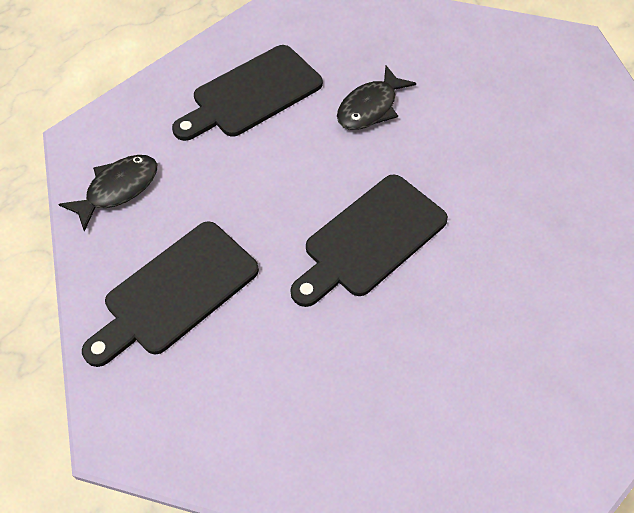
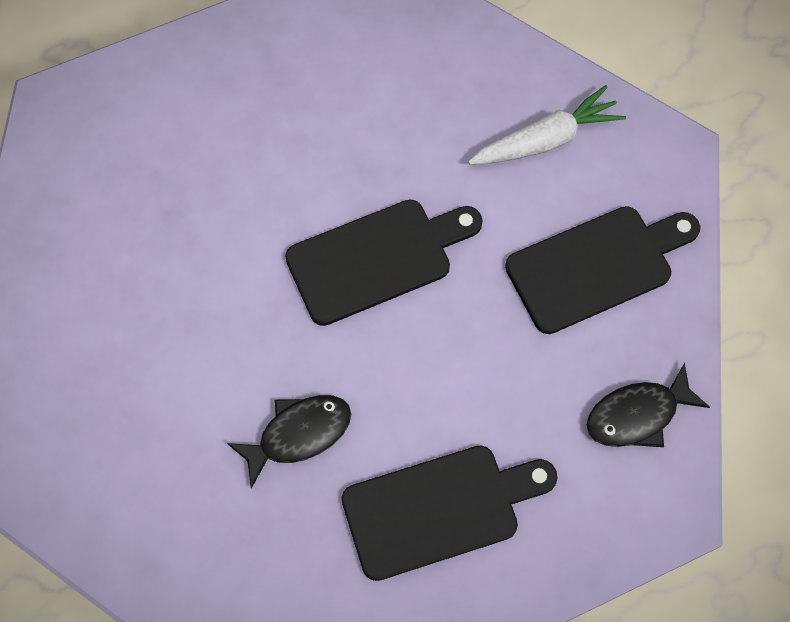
camera: 160 degrees left, 10 degrees up
(255, 400) = (546, 139): none -> white carrot

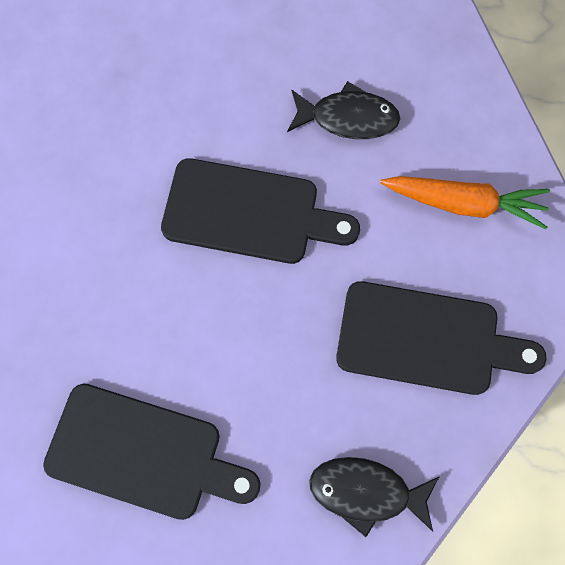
camera: 35 degrees right, 5 degrees up
(298, 434) = (82, 314): black fish -> black fish (348, 118)
(546, 139) = (464, 203): white carrot -> orange carrot

